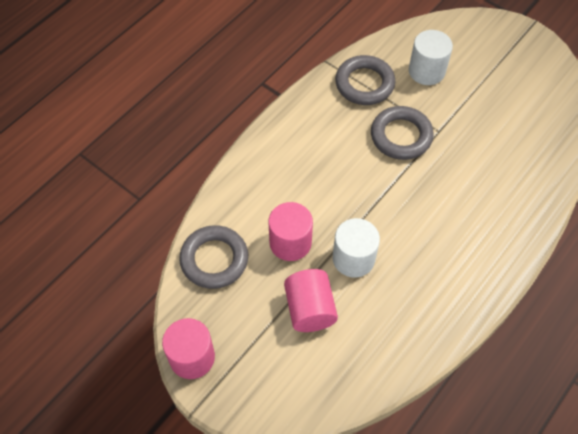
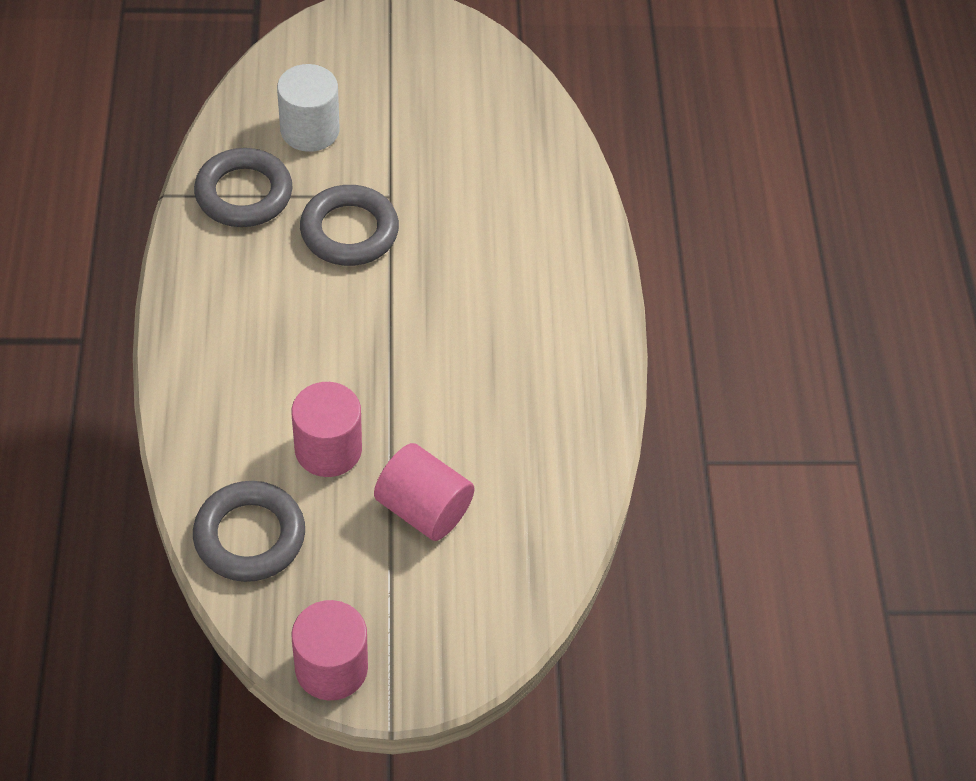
camera: 45 degrees left, 5 degrees down
(353, 258) = (422, 415): white cylinder -> none

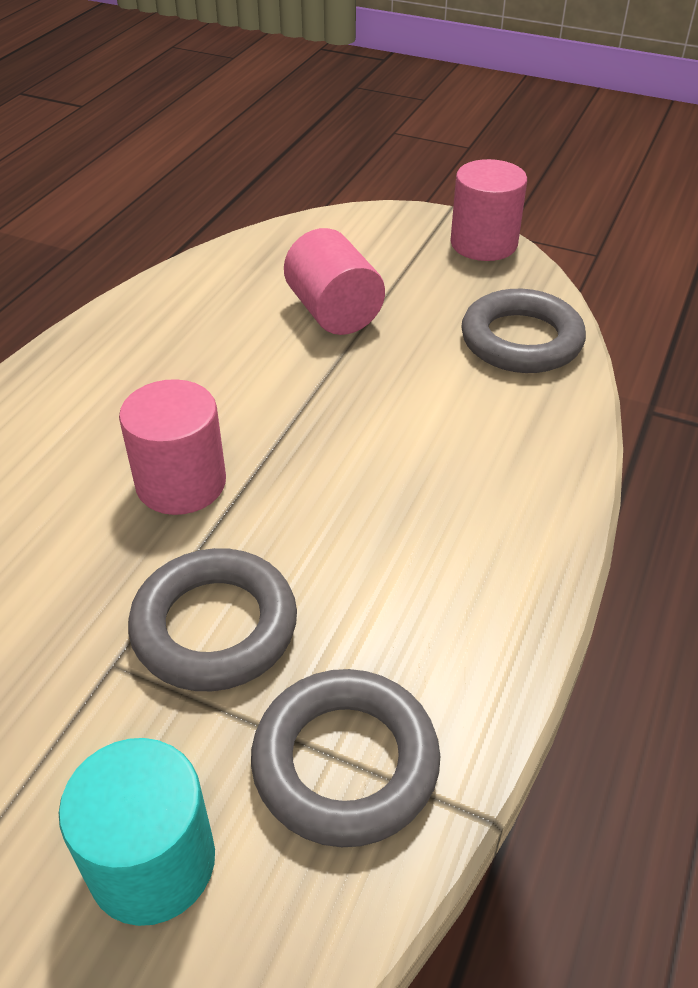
camera: 150 degrees left, 10 degrees down
(310, 130) = (152, 862): white cylinder -> turquoise cylinder
(328, 449) = (401, 383): pink cylinder -> pink cylinder (181, 483)

